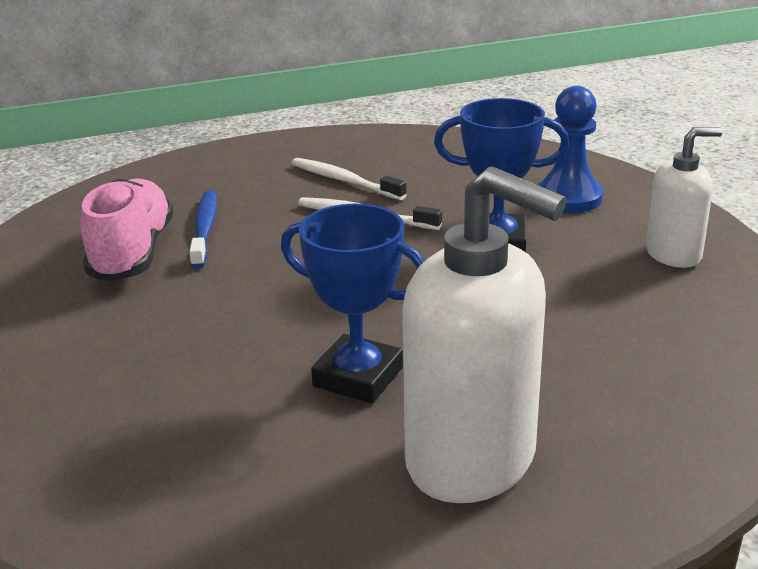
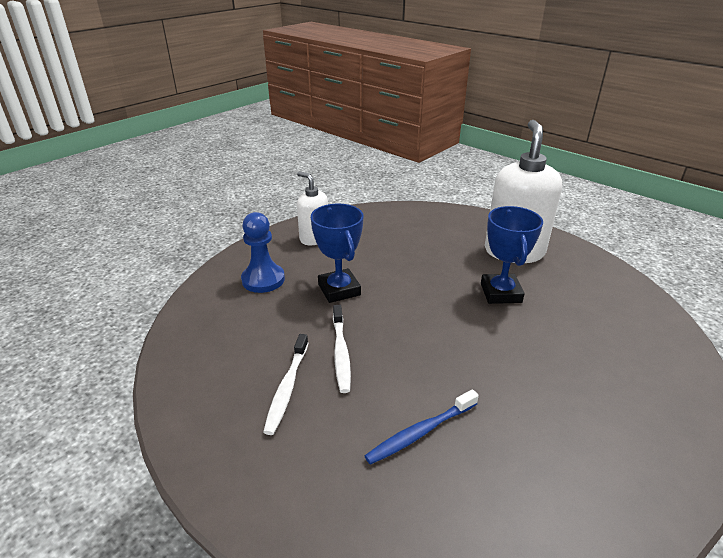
camera: 120 degrees left, 5 degrees up
(132, 253) = (489, 456): pink shoe -> none

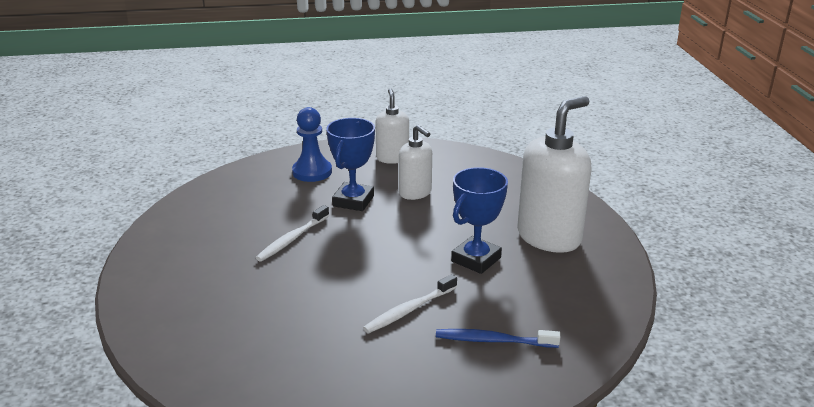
camera: 40 degrees right, 5 degrees down
(287, 388) = (231, 241): white toothbrush -> white toothbrush (409, 310)
(376, 260) = (415, 193): none -> white soap dispenser
(420, 432) = (269, 304): blue toothbrush -> blue toothbrush (493, 341)

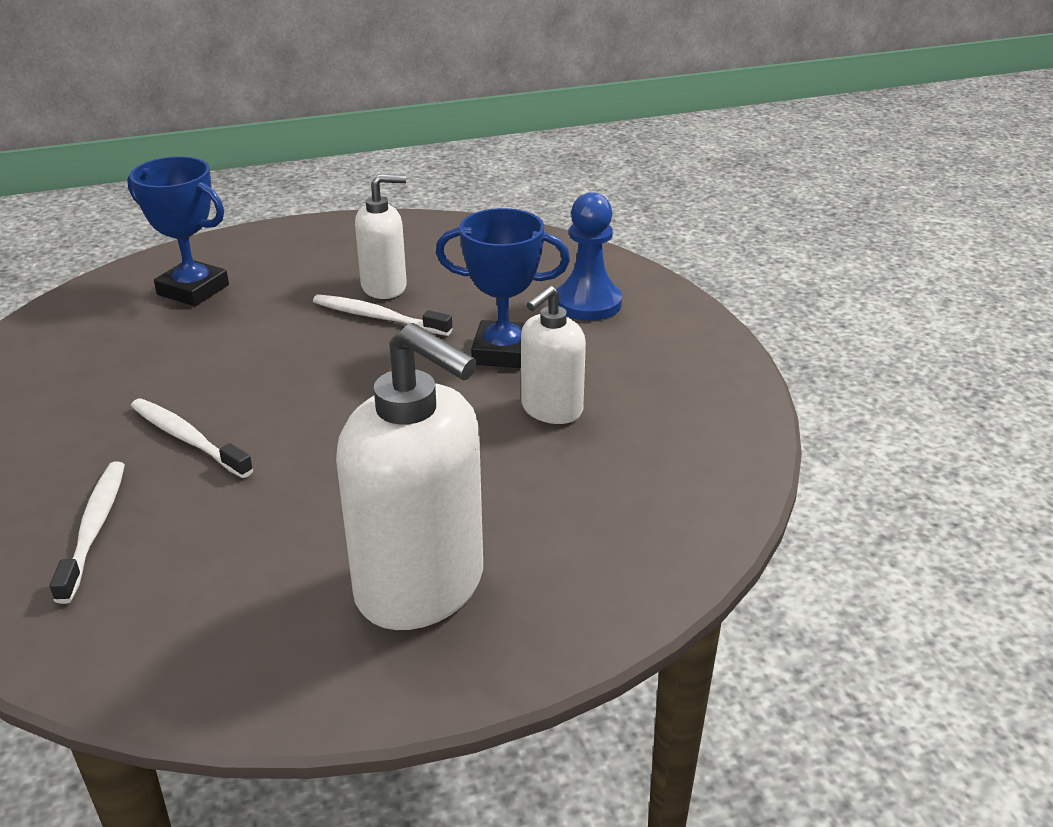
camera: 80 degrees right, 5 degrees up
(392, 158) = (675, 371): white soap dispenser -> white soap dispenser (384, 287)
(476, 259) = (332, 495): blue trophy -> blue trophy (193, 290)
(493, 341) = (94, 528): blue toothbrush -> white toothbrush

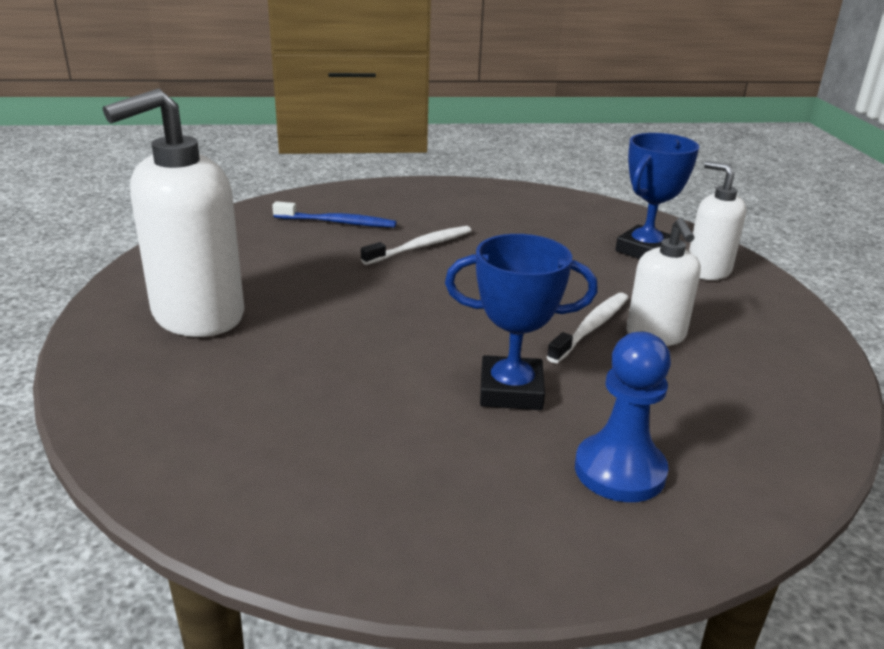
camera: 100 degrees right, 5 degrees down
(94, 528) = (337, 222): white toothbrush -> blue toothbrush
(503, 352) = (511, 391): blue trophy -> blue trophy turned 75 degrees clockwise
(551, 409) = (392, 404): white soap dispenser -> white soap dispenser (707, 271)

